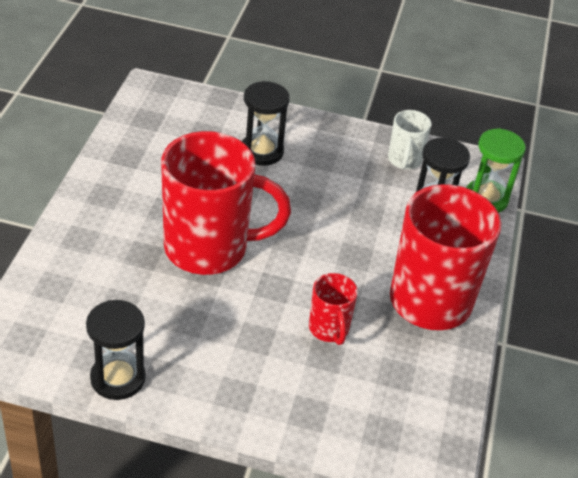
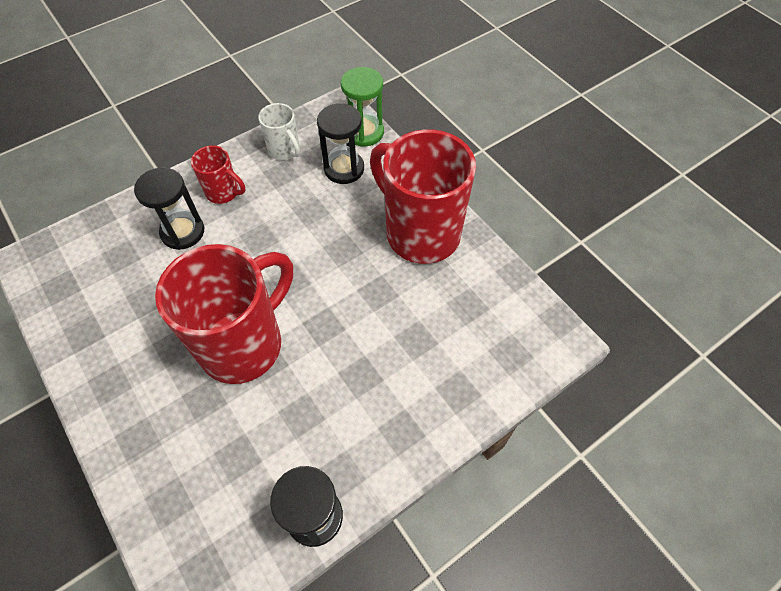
camera: 45 degrees left, 15 degrees up
(329, 329) = (395, 319): red mug -> red mug (223, 192)

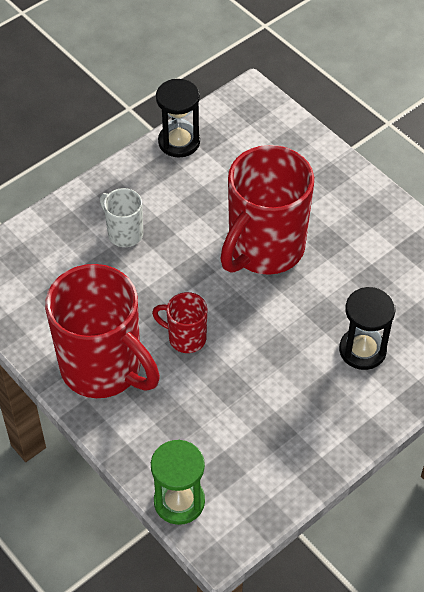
camera: 175 degrees right, 5 degrees down
(223, 192) = (334, 400): red mug -> red mug (185, 338)
(284, 150) = (277, 465): white mug -> white mug (124, 233)
(344, 169) = (198, 444): black hourglass -> none

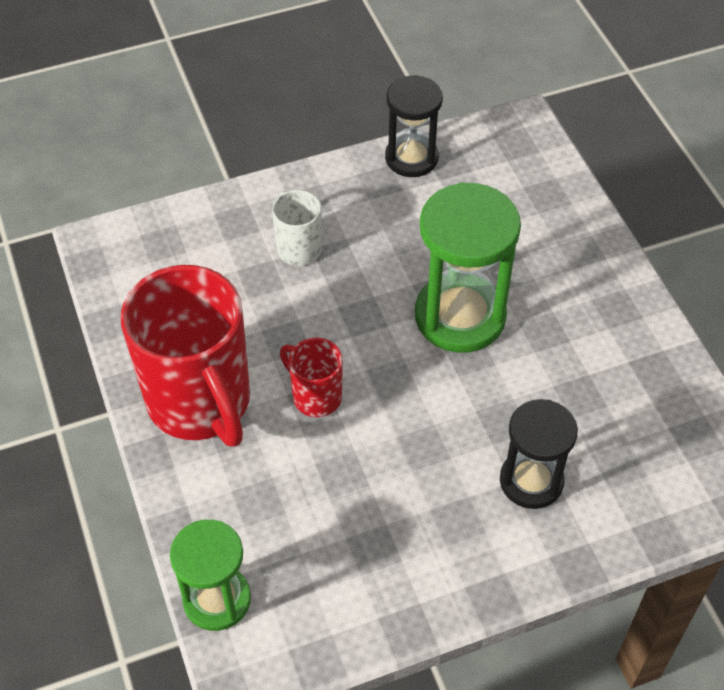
camera: 20 degrees right, 0 degrees up
(264, 249) = (460, 316): red mug -> green hourglass

